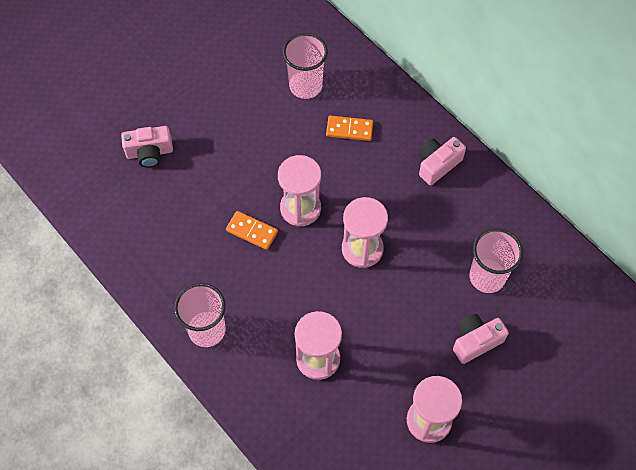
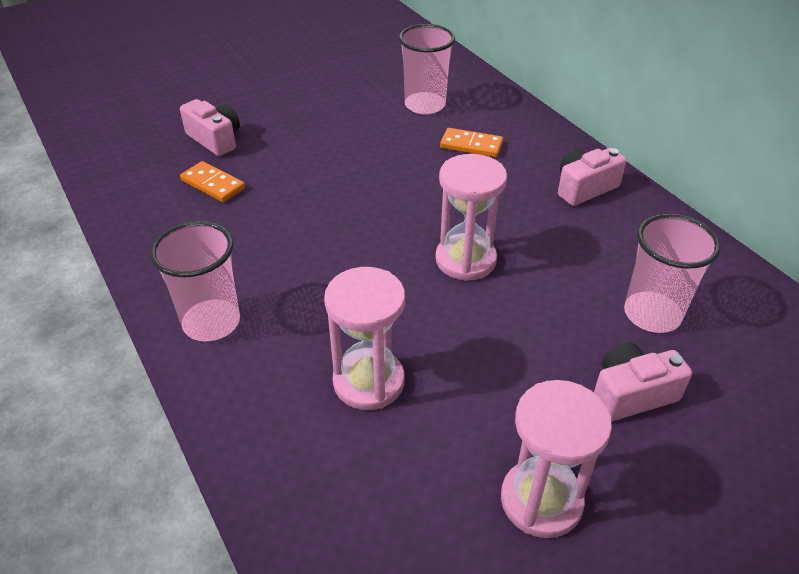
camera: 10 degrees right, 20 degrees down
(149, 153) = (215, 139): pink camera -> pink camera turned 135 degrees counterclockwise
(252, 231) = (316, 224): orange domino -> orange domino (213, 184)
(300, 208) = (389, 209): pink hourglass -> none

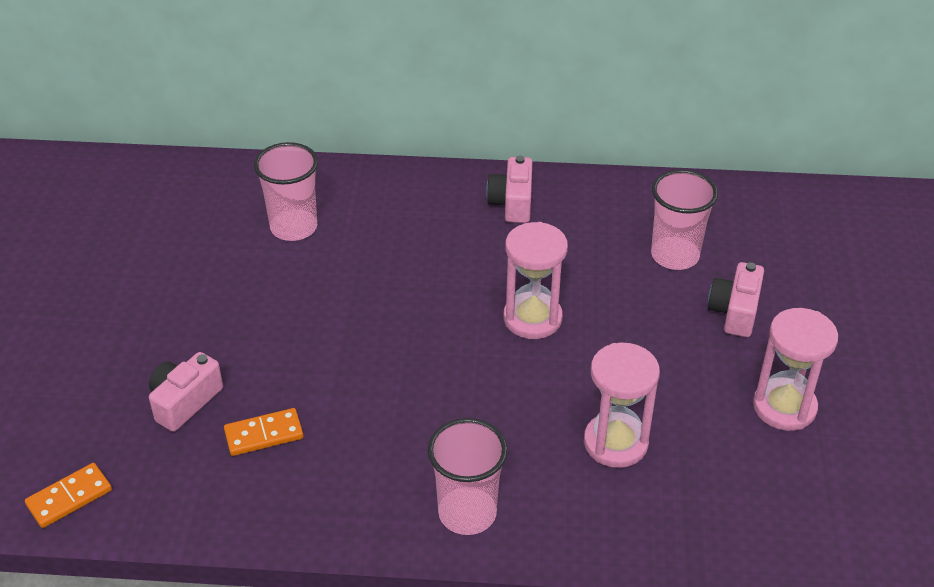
camera: 55 degrees left, 0 degrees up
(215, 139) = (184, 402): pink camera -> pink camera turned 45 degrees counterclockwise
(471, 145) = (388, 232): orange domino -> orange domino (69, 497)

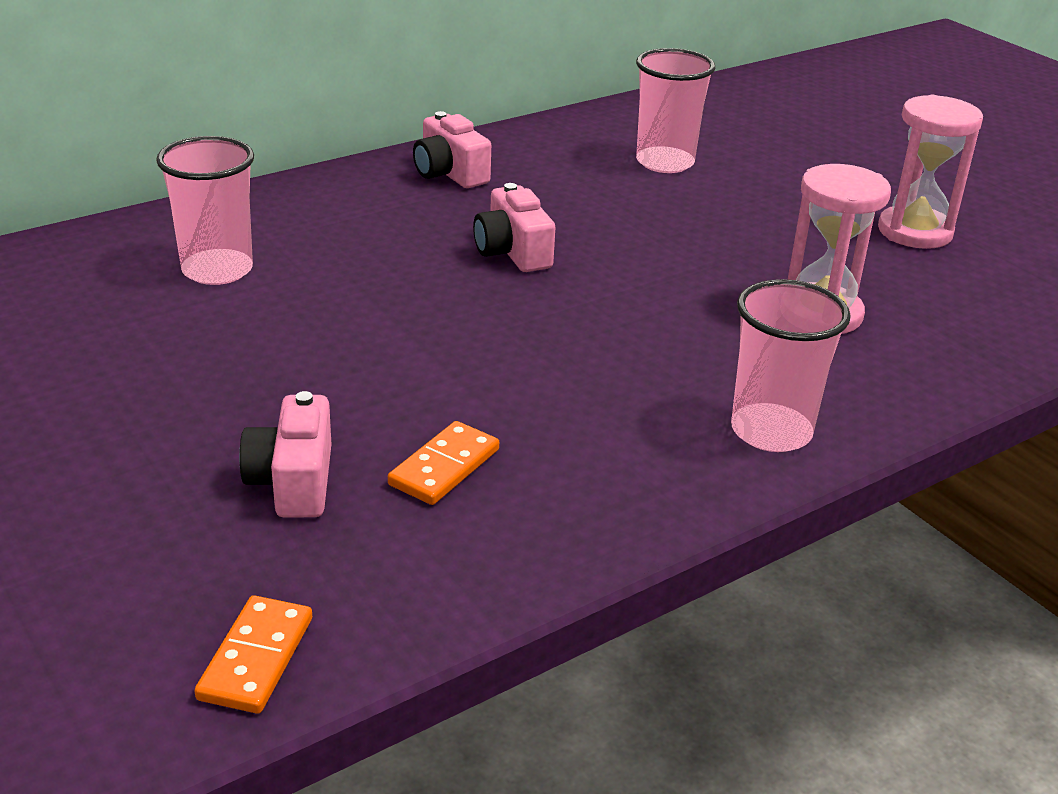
camera: 40 degrees left, 10 degrees down
(532, 318) = (601, 252): pink hourglass -> none
(734, 312) = (775, 183): pink camera -> pink camera (512, 252)

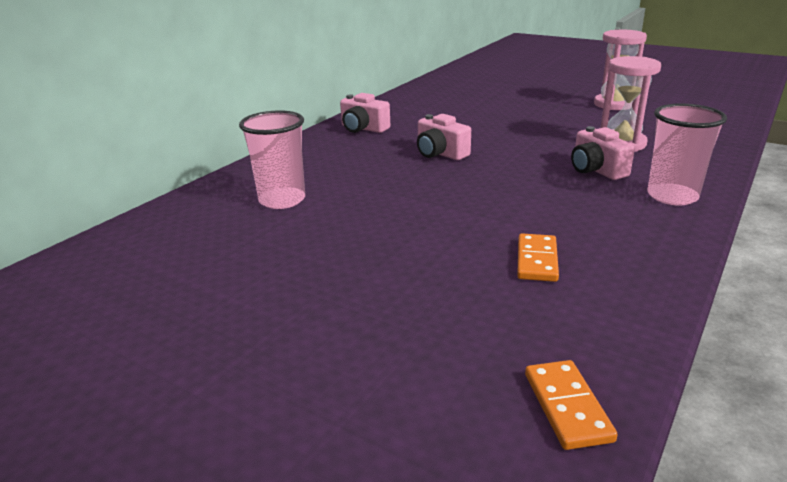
camera: 20 degrees left, 5 degrees down
(293, 481) = (460, 294): pink camera -> pink camera (596, 170)
(665, 162) = (466, 102): pink cup -> none

